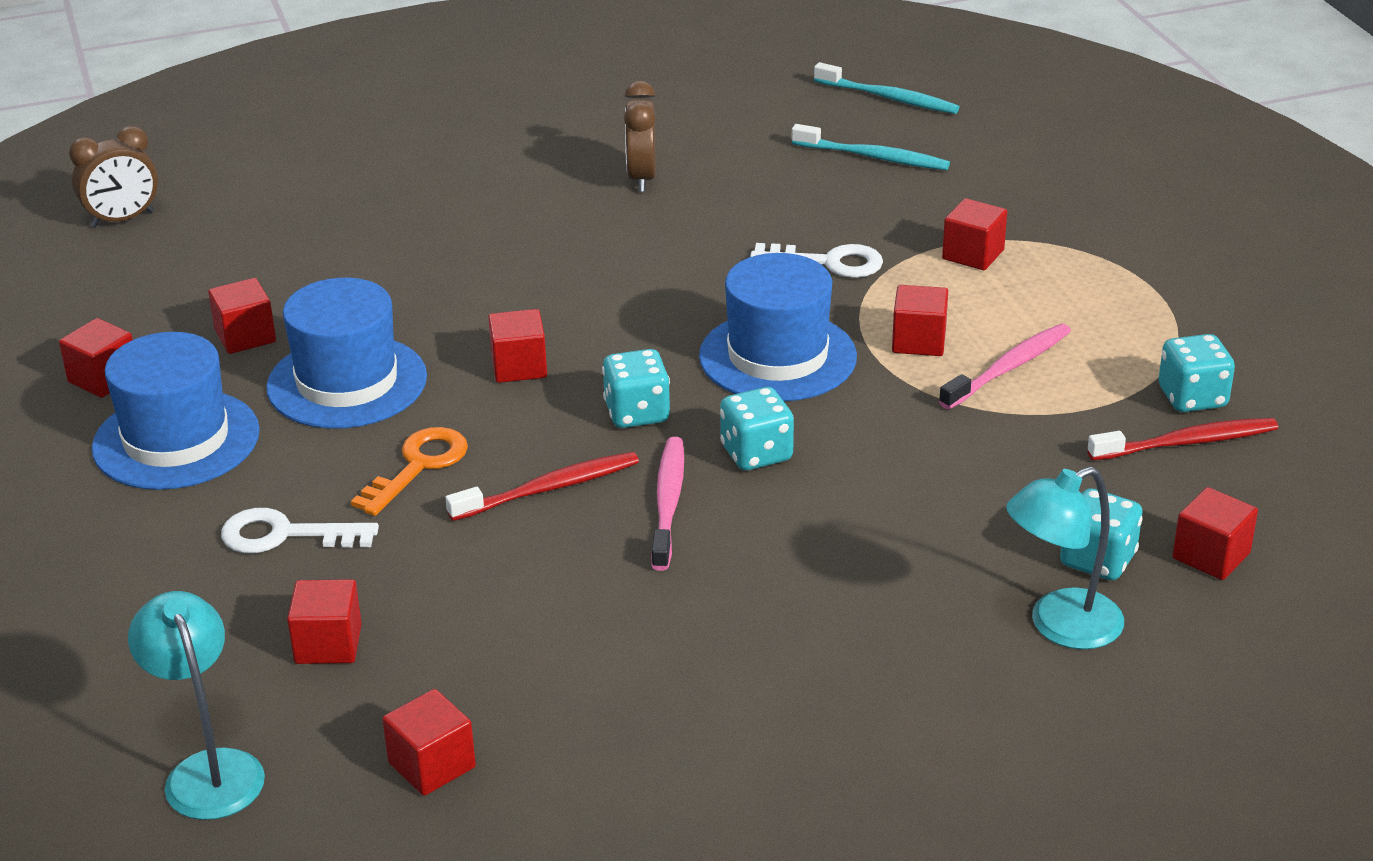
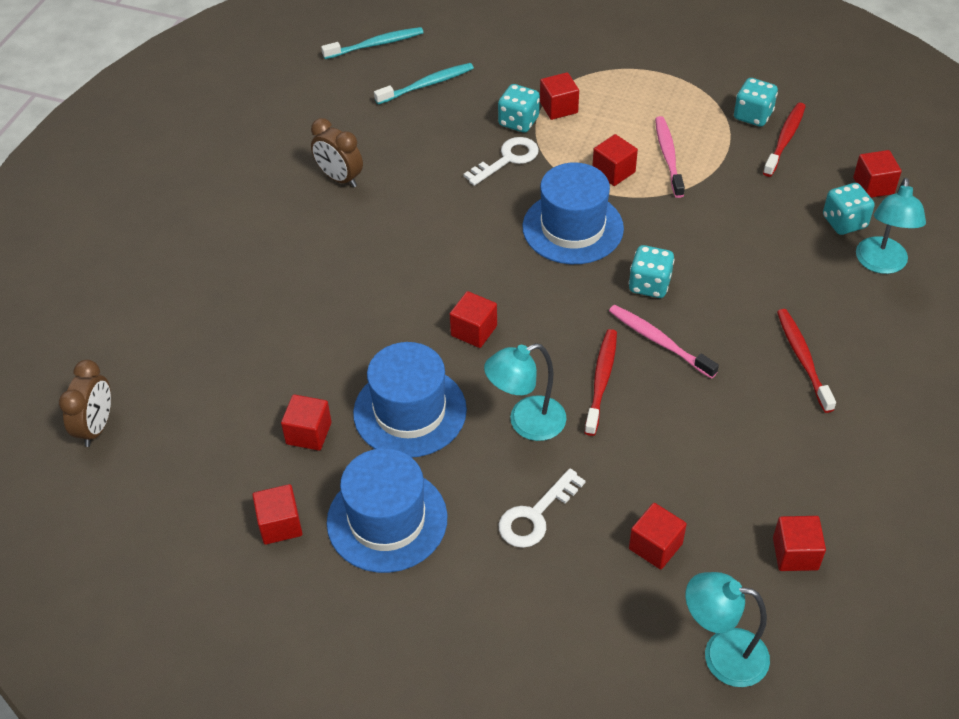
camera: 50 degrees left, 15 degrees up
(418, 466) = (526, 423): orange key -> turquoise lamp
(637, 413) = (568, 308): turquoise dice -> turquoise dice (518, 122)
(783, 631) = (803, 359): none -> red toothbrush

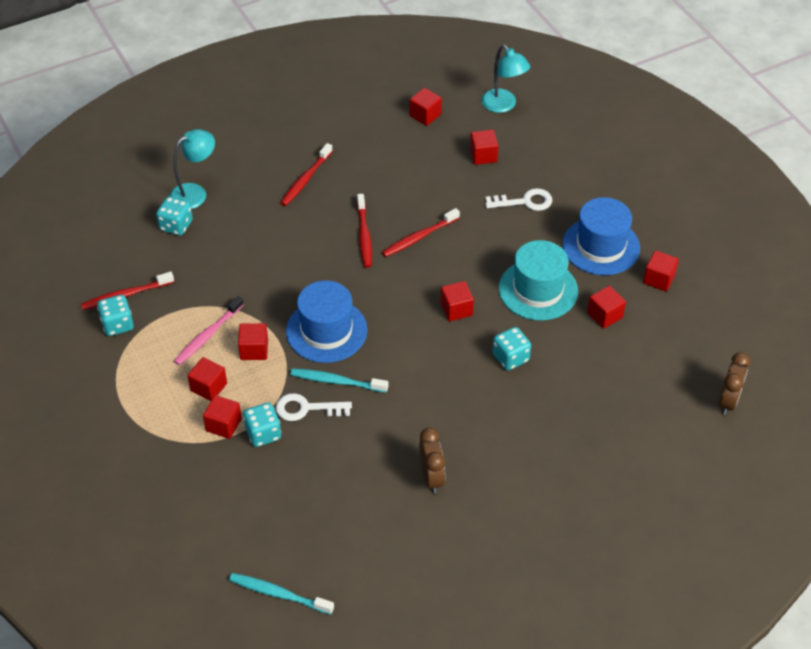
camera: 140 degrees left, 0 degrees up
(96, 427) = (728, 401): brown clock -> brown clock turned 150 degrees clockwise
(410, 411) = (538, 290): blue hat -> turquoise hat
(426, 85) = (286, 518): turquoise toothbrush -> turquoise toothbrush (337, 381)
(526, 423) = (482, 243): turquoise lamp -> none
(649, 285) = (329, 267): turquoise dice -> turquoise dice (510, 358)
(659, 341) = (364, 235): pink toothbrush -> red toothbrush
(873, 186) = (127, 233): red cube -> red cube (208, 387)

